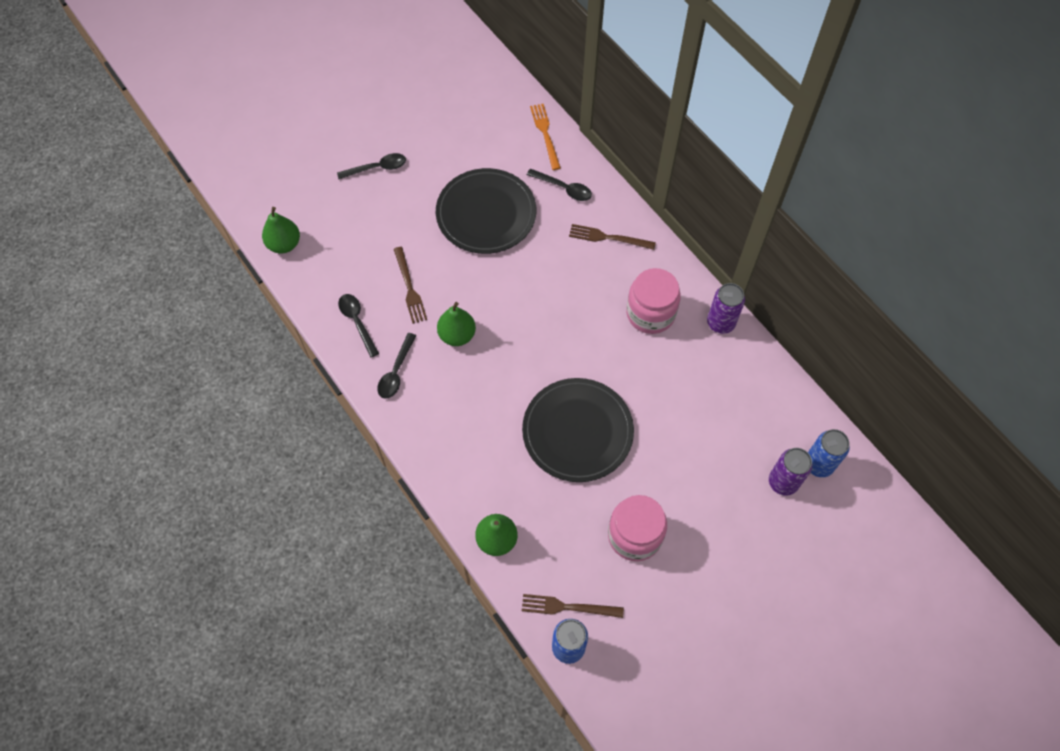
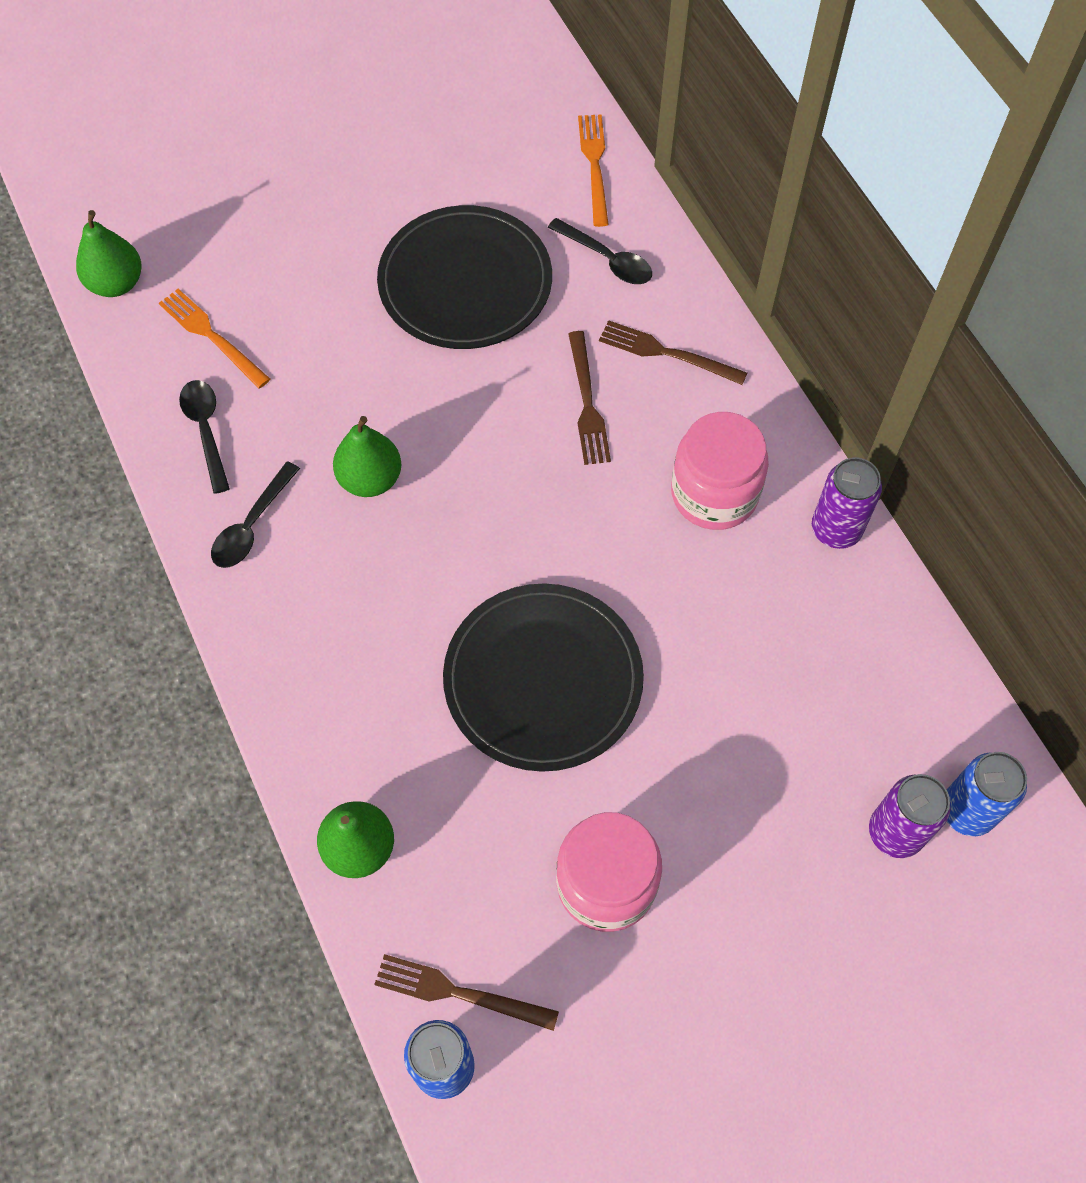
camera: 10 degrees right, 0 degrees up
(348, 267) = (212, 336): none -> orange fork
(377, 168) = (299, 181): black spoon -> none
(409, 287) = (307, 386): brown fork -> brown fork (587, 402)

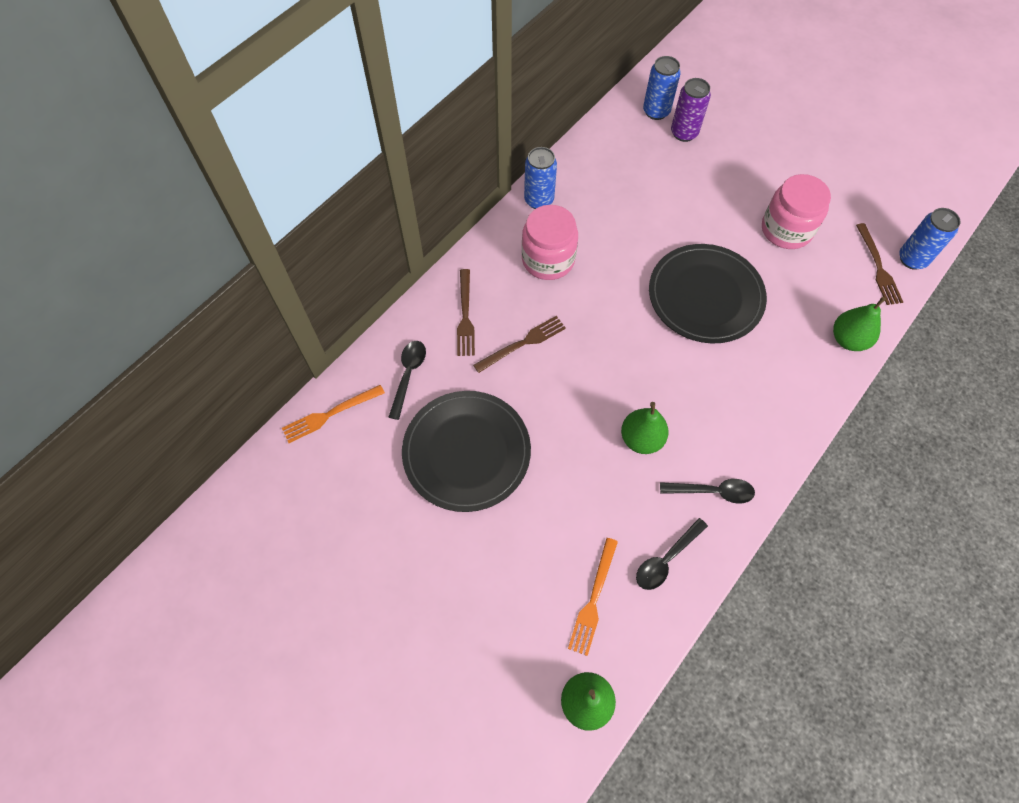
camera: 115 degrees left, 0 degrees up
(836, 529) = (539, 200): purple can -> blue can

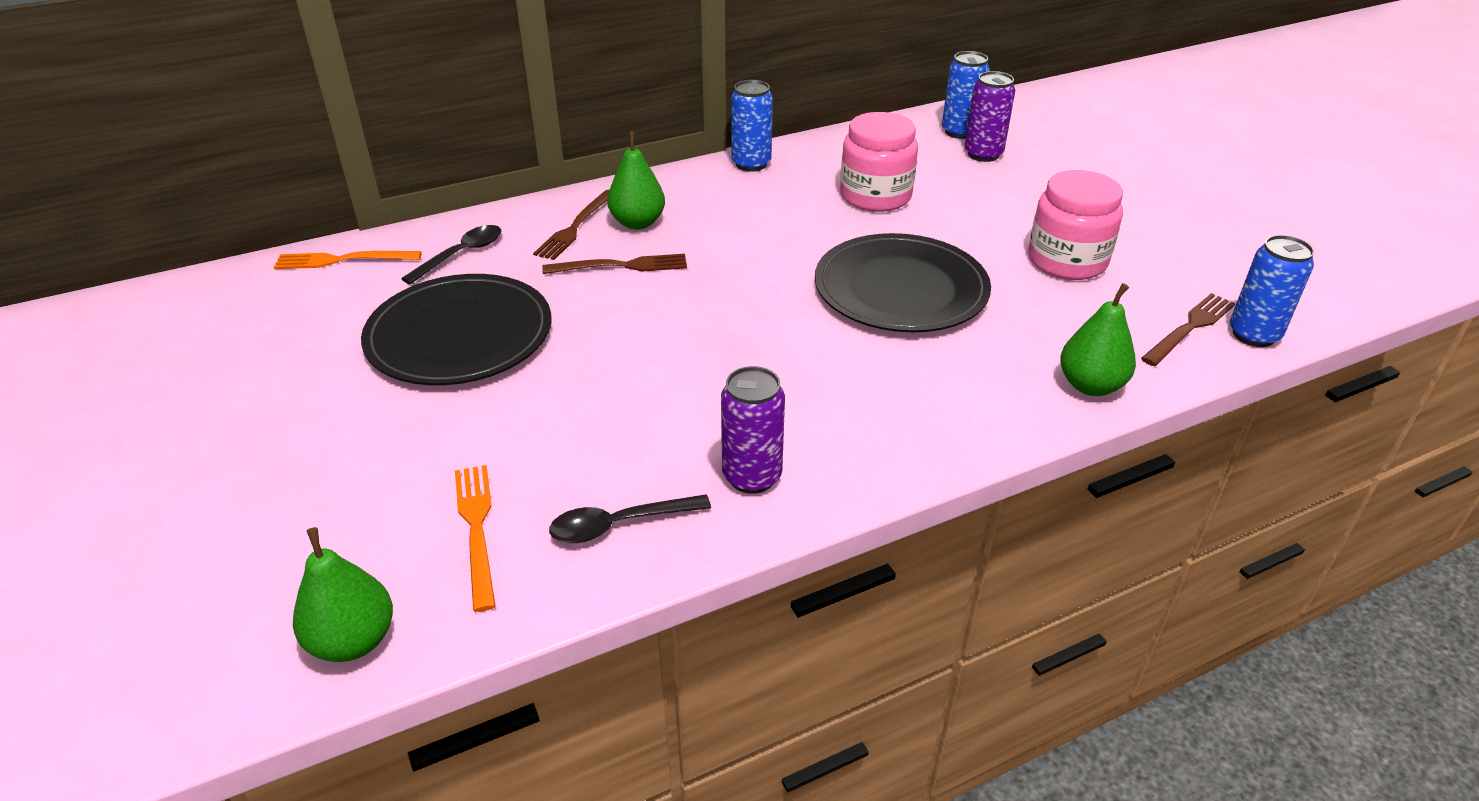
camera: 25 degrees right, 25 degrees down
(548, 259) = (718, 209): pink jar -> pink jar (875, 196)
(593, 599) = (477, 529): orange fork -> orange fork turned 120 degrees clockwise
(641, 439) = (695, 392): green pear -> green pear (637, 223)
(712, 491) = (752, 476): black spoon -> purple can
(878, 267) = (1190, 328): brown fork -> brown fork turned 150 degrees counterclockwise

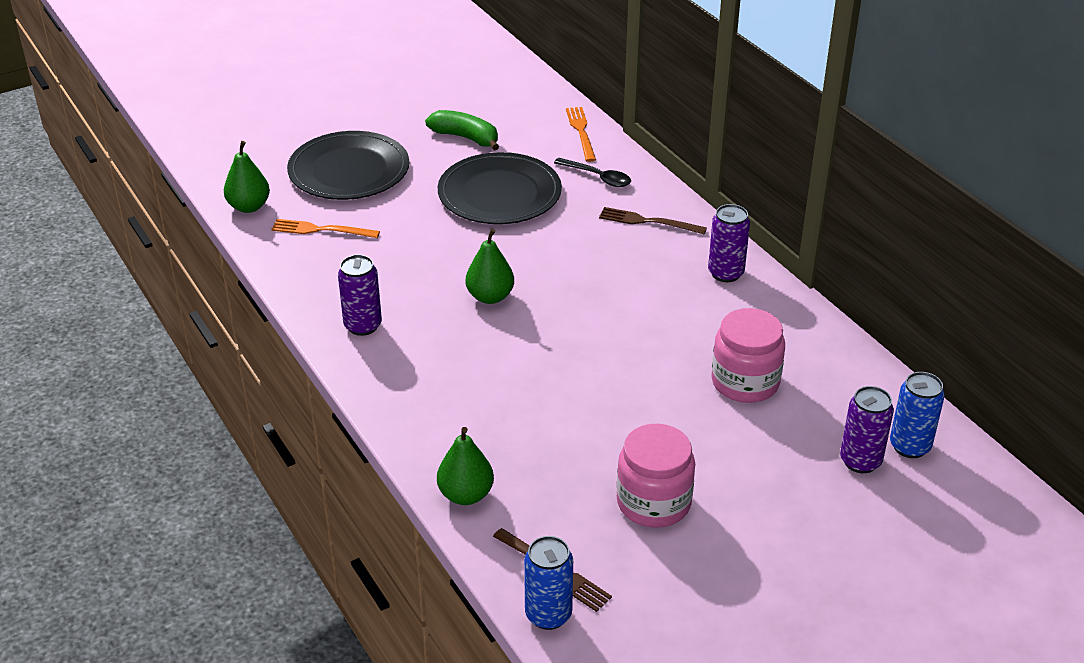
camera: 85 degrees right, 0 degrees up
(287, 362) = (465, 138): none -> green banana
(477, 529) = (321, 230): orange fork -> orange fork turned 150 degrees counterclockwise
(619, 525) = (323, 278): black spoon -> none
(621, 266) = (596, 249): brown fork -> none
(637, 223) = (662, 251): green pear -> green pear (490, 297)
(691, 189) = (725, 273): none -> purple can
(751, 164) = (784, 304): blue can -> none
(900, 289) = (588, 395): black plate -> black plate (349, 170)

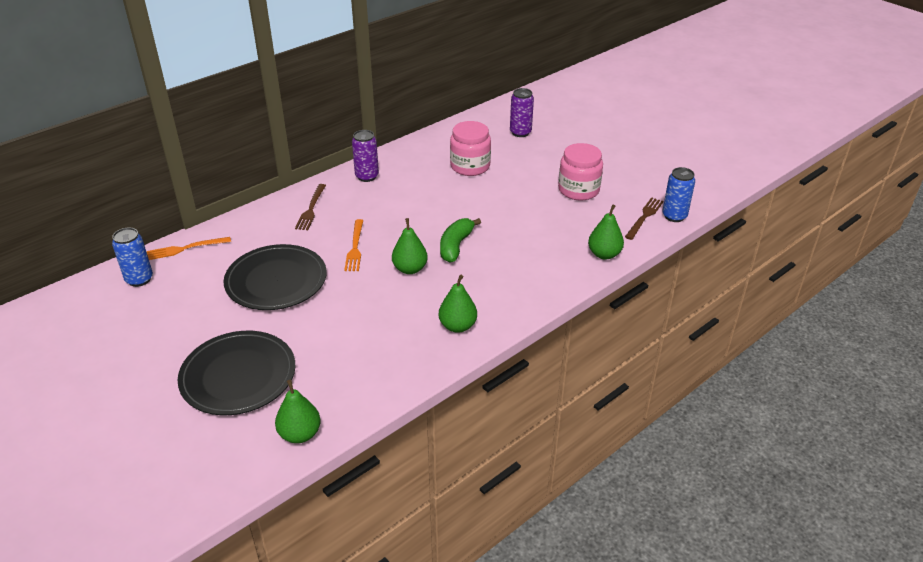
camera: 100 degrees left, 0 degrees up
(321, 230) = (334, 375): orange fork -> orange fork (355, 247)
(363, 326) = (457, 326): purple can -> green pear
(465, 138) = (187, 311): green banana -> green banana (455, 246)
(598, 177) = (253, 235): black spoon -> none
(910, 446) = (504, 120): blue can -> blue can (139, 279)

